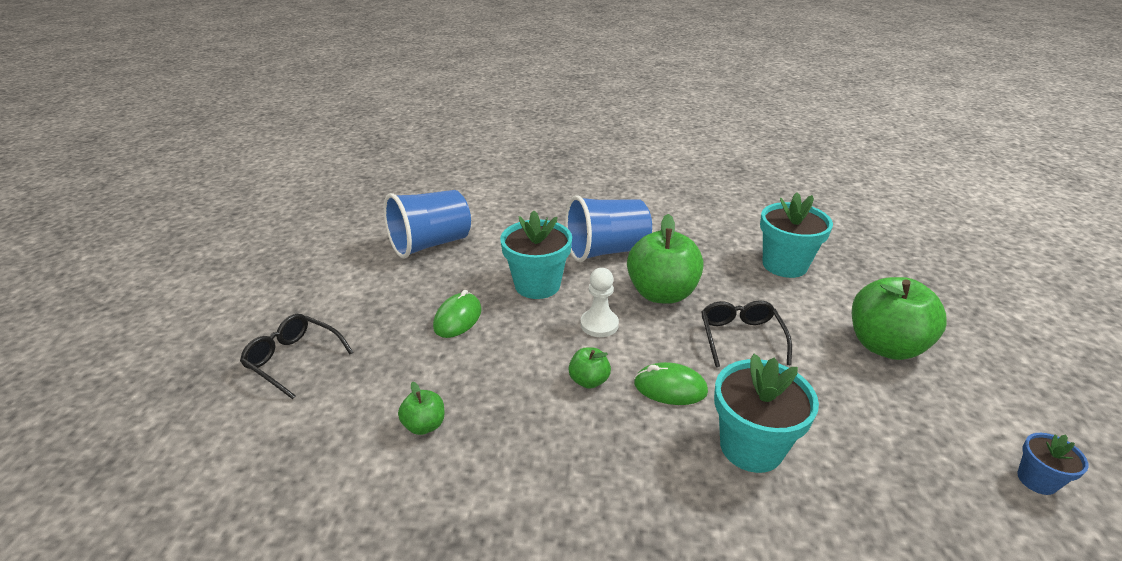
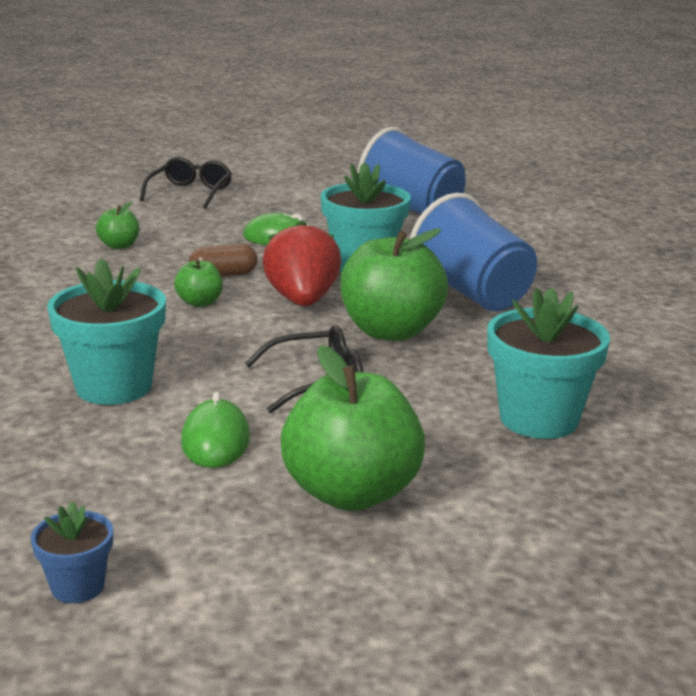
camera: 75 degrees right, 10 degrees down
(531, 360) = (223, 275): none -> brown capsule
(599, 324) = (302, 301): white pawn -> red strawberry
(670, 388) = (201, 342): green mouse -> green mouse (215, 440)

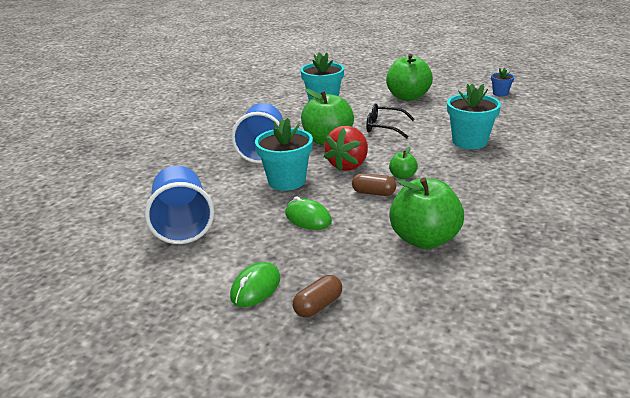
camera: 145 degrees left, 5 degrees up
(119, 246) = (424, 239): green apple -> green apple, size x2.12
(190, 193) = (318, 306): black glasses -> brown capsule
(215, 440) = (440, 116): green mouse -> green mouse (255, 288)

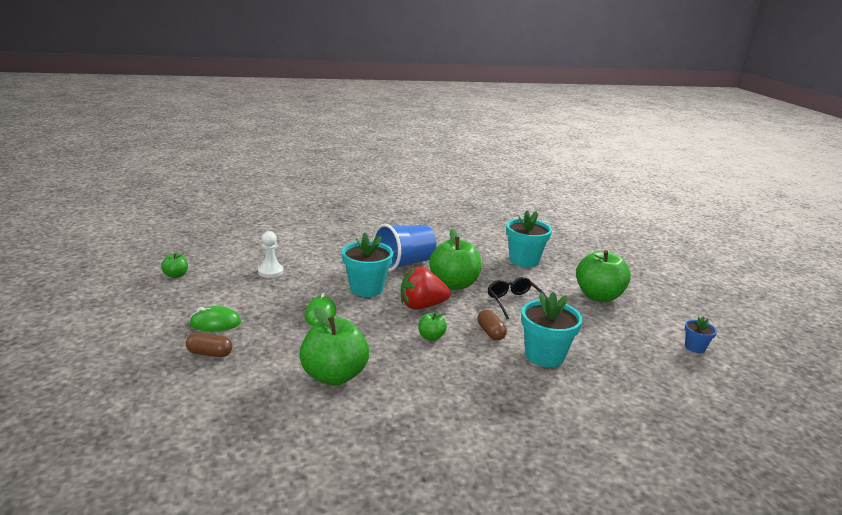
camera: 50 degrees right, 5 degrees down
(101, 294) = (176, 275): none -> green apple
(183, 224) = (270, 271): blue cup -> white pawn
(373, 193) = (387, 331): brown capsule -> brown capsule (490, 332)

